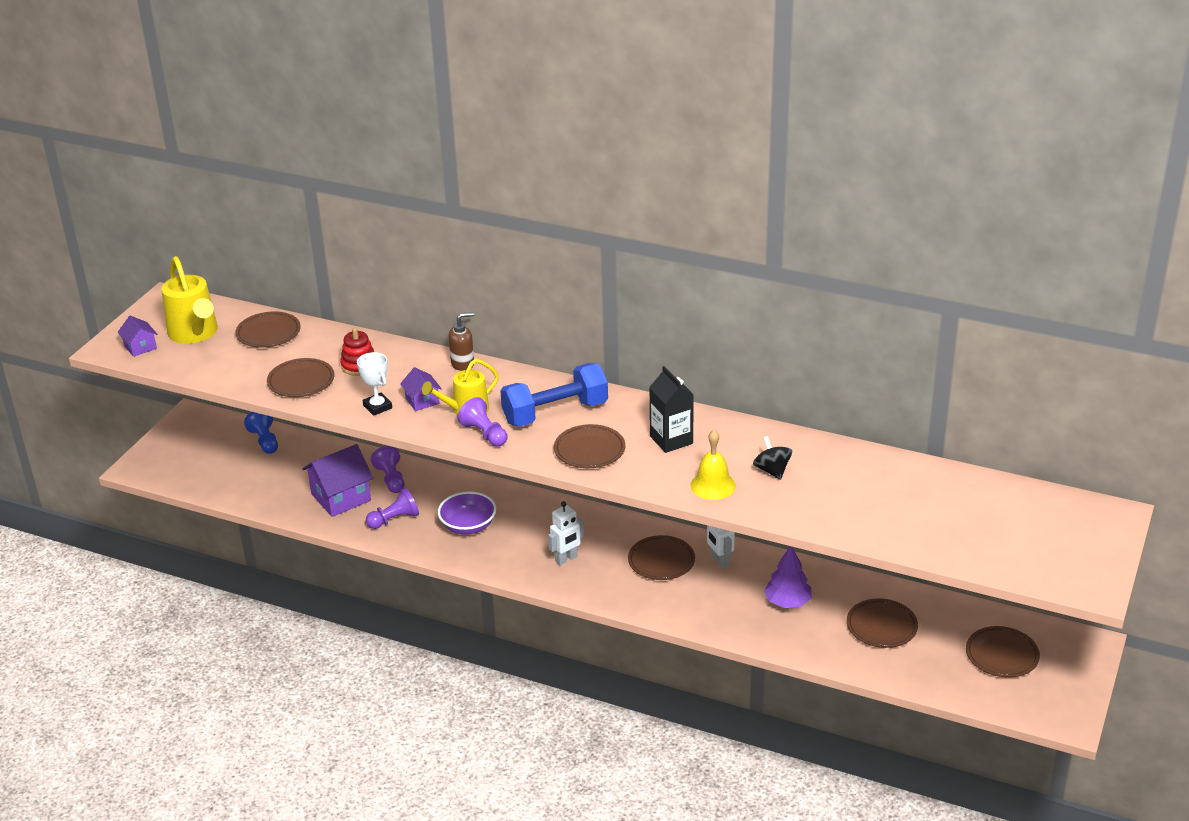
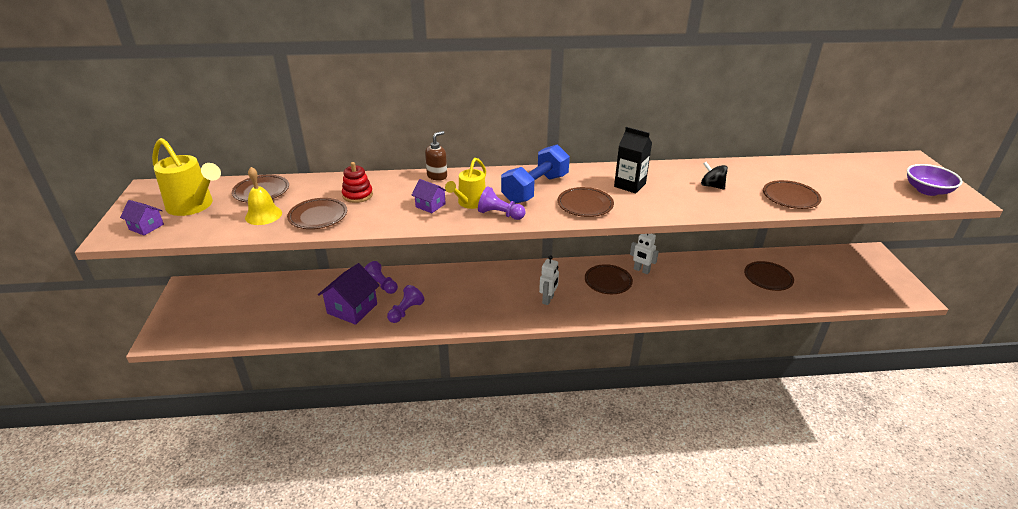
camera: 30 degrees left, 0 degrees up
(265, 441) = (262, 287): blue pawn -> none
(377, 407) = (399, 218): white trophy -> none
(468, 526) = (463, 299): purple bowl -> purple bowl (927, 190)
(713, 485) = (689, 204): yellow bell -> yellow bell (263, 215)
(787, 602) = (704, 281): purple tree -> none
(1002, 655) = (842, 272): brown plate -> brown plate (790, 197)

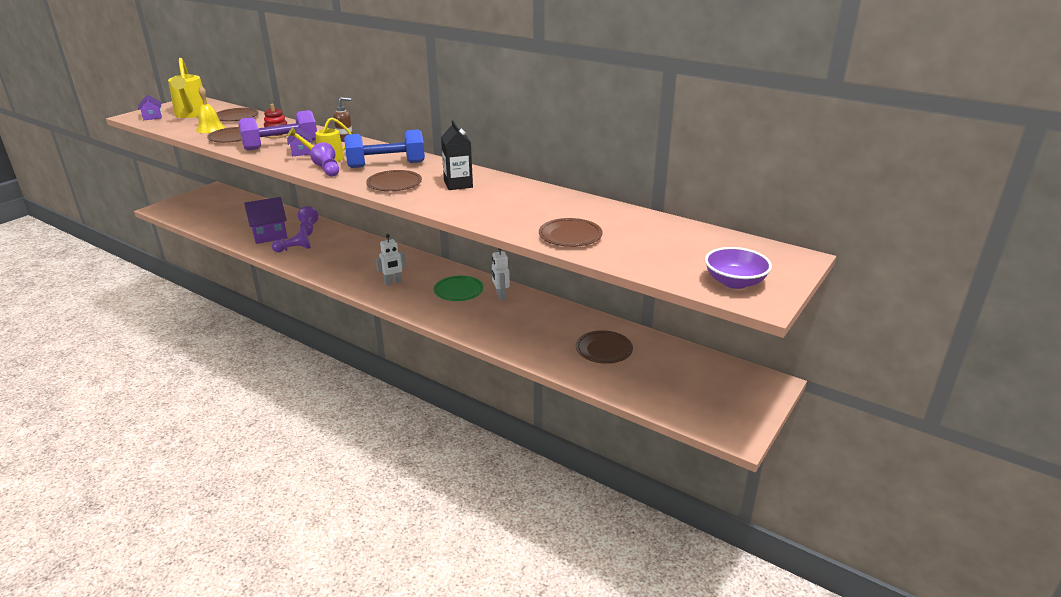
camera: 40 degrees right, 5 degrees down
(392, 206) = (281, 145): none -> purple dumbbell
(608, 281) = (458, 291): brown plate -> green plate
(712, 186) = (522, 206): black spinning top -> none

